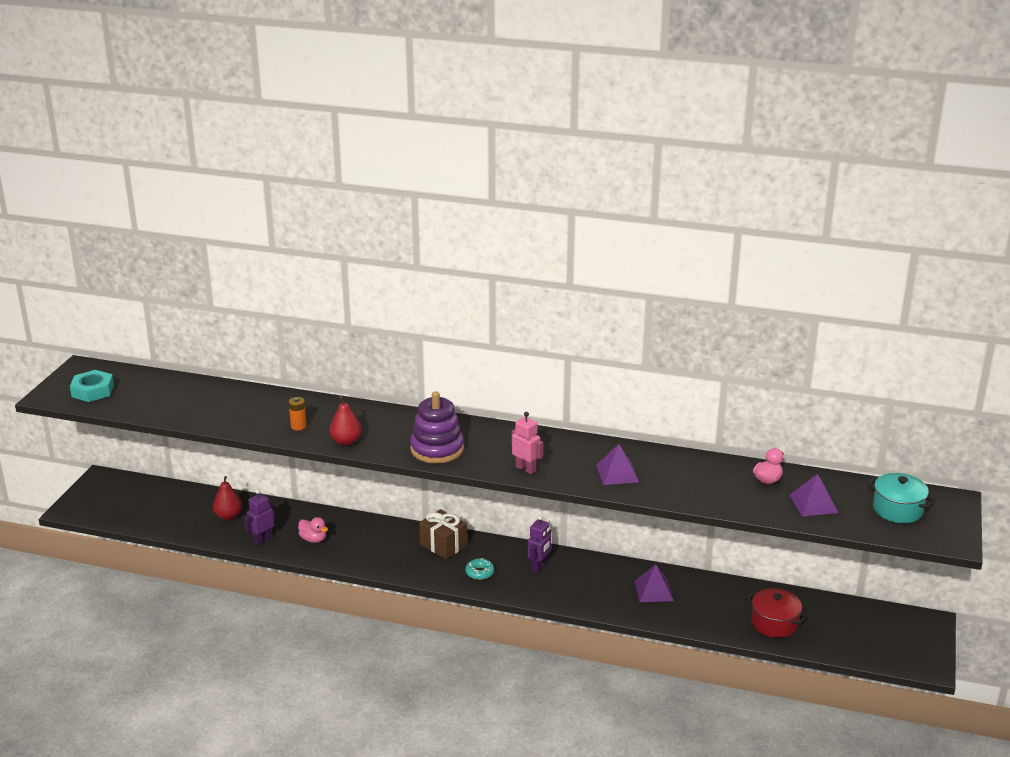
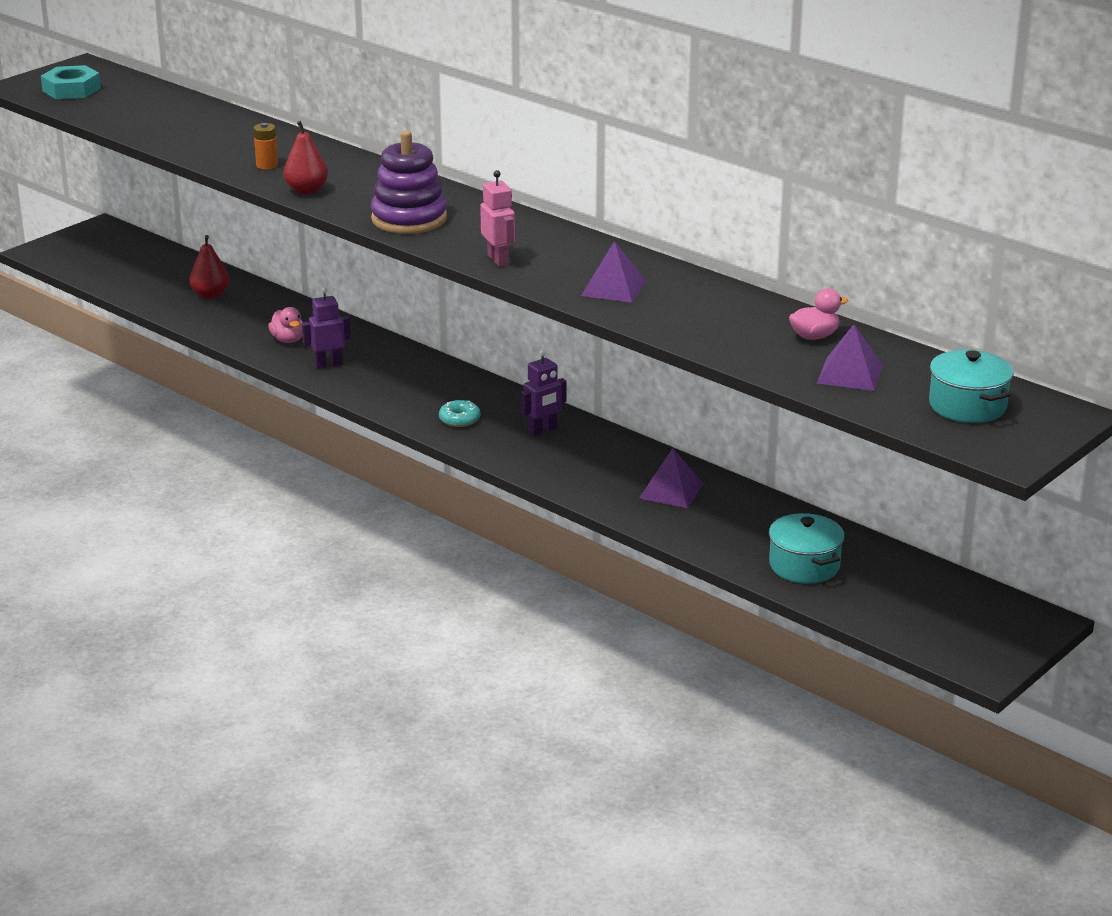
camera: 25 degrees right, 0 degrees up
(262, 539) = (228, 327): purple robot -> purple robot (328, 364)
(443, 545) = (441, 381): brown gift -> none
(774, 623) = (804, 565): red pot -> turquoise pot

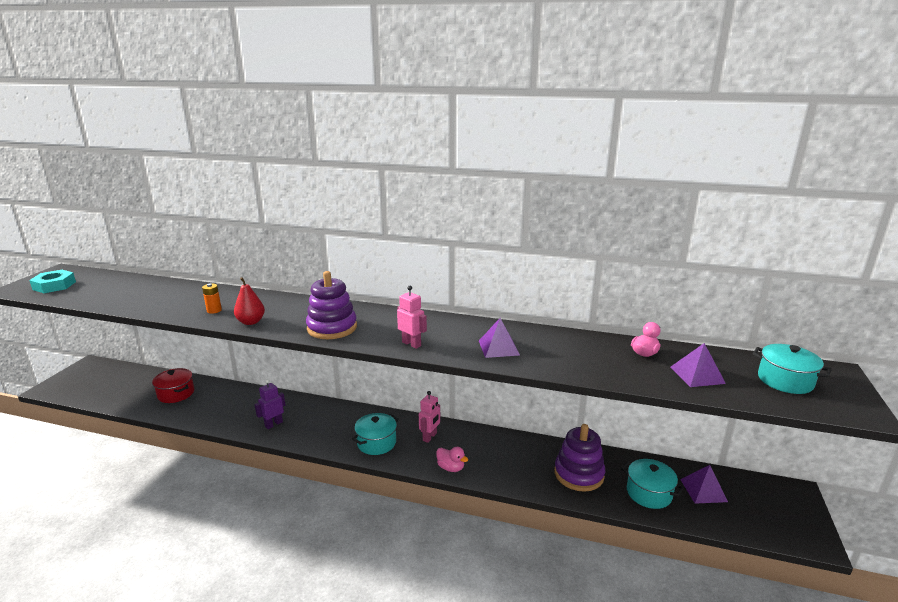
camera: 25 degrees left, 5 degrees down
(210, 295) = (176, 394): red pear -> red pot
(288, 340) = (239, 413): pink duck -> pink duck (451, 468)
(459, 419) = (376, 443): turquoise donut -> turquoise pot
(543, 430) = (430, 437): purple robot -> pink robot
(671, 491) = (532, 459): purple pyramid -> purple pyramid (703, 490)
(723, 522) = (579, 474): none -> purple stacking toy

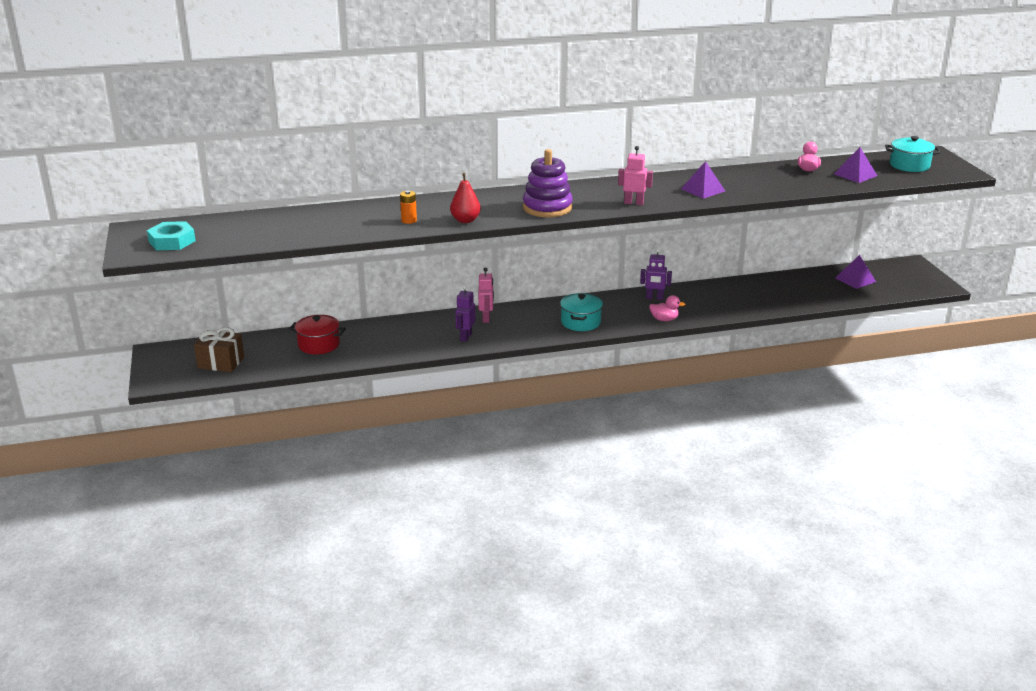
camera: 30 degrees left, 5 degrees up
(103, 387) = (221, 363): none -> brown gift
(430, 437) = (620, 306): pink robot -> pink robot (486, 318)
(469, 439) = (654, 298): none -> purple robot
(579, 474) = (763, 295): purple stacking toy -> none
(649, 493) = (822, 292): turquoise pot -> none

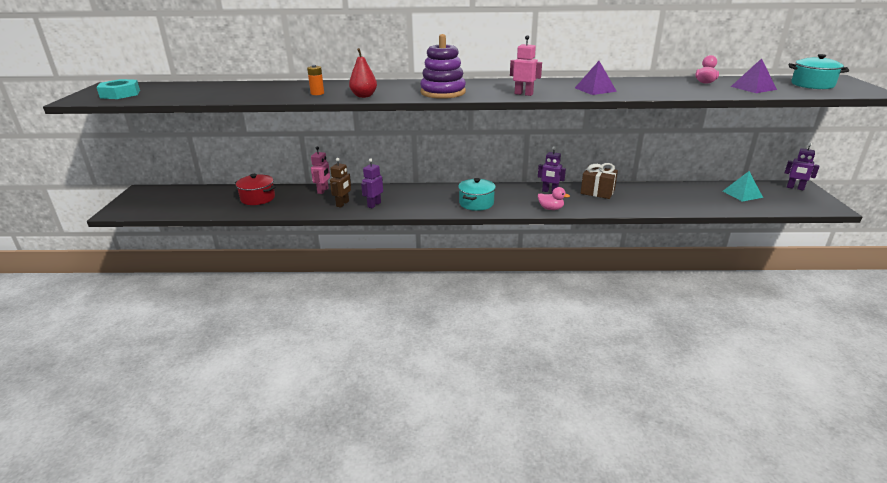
camera: 15 degrees right, 0 degrees up
(221, 363) = (176, 203): brown gift -> brown gift (597, 192)
(428, 340) = (343, 204): none -> brown robot
(486, 318) = (400, 193): pink robot -> pink robot (323, 191)
(855, 279) = (742, 194): purple pyramid -> turquoise pyramid
(906, 266) = (795, 188): none -> purple robot

